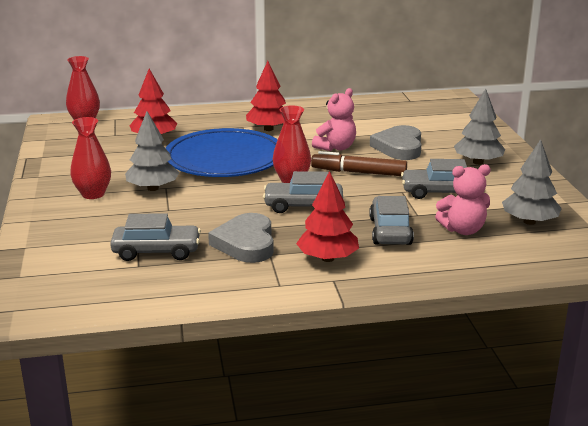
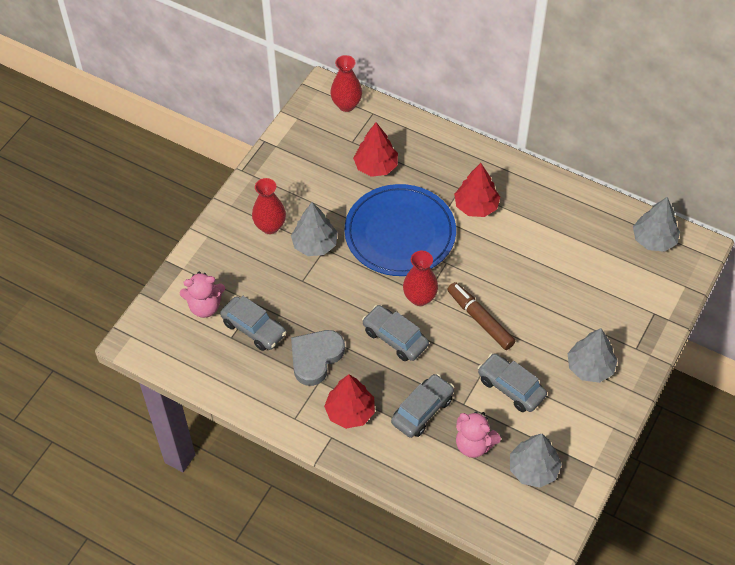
camera: 40 degrees right, 30 degrees up
(336, 147) = (500, 271): pink teddy bear -> pink teddy bear (205, 306)
(399, 147) = (551, 303): grey heart -> none
(420, 102) = (654, 240): none -> grey tree

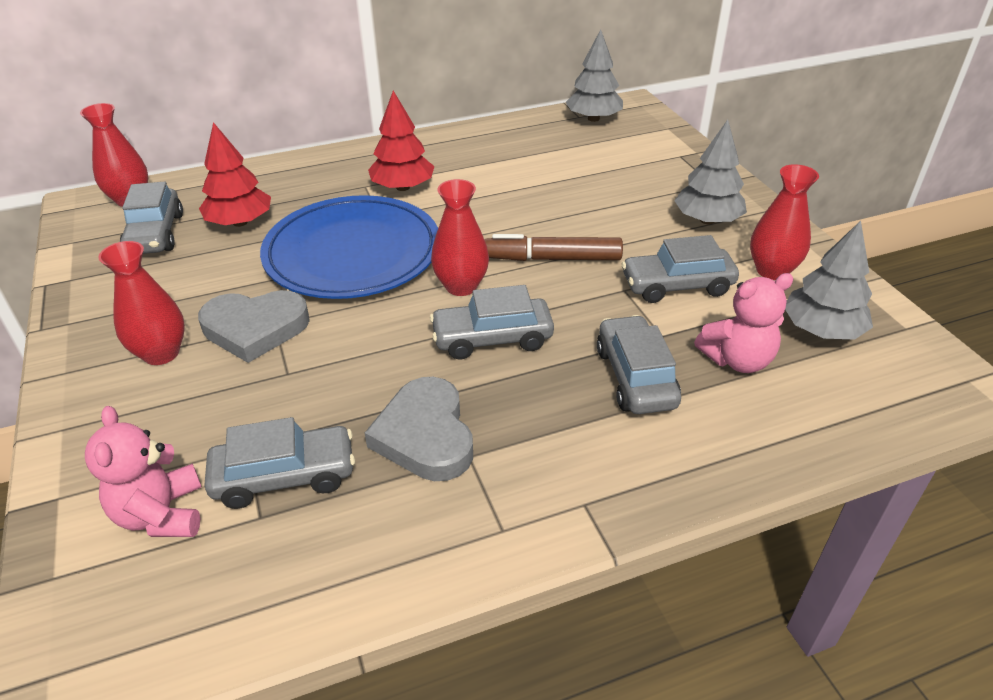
camera: 50 degrees left, 15 degrees down
(205, 306) = (161, 514): pink teddy bear -> pink teddy bear turned 135 degrees clockwise
(315, 244) = (255, 328): grey tree -> grey heart
(334, 143) = (155, 234): none -> grey car
(350, 412) = (561, 453): red tree -> none
(568, 423) = (772, 270): none -> red vase

